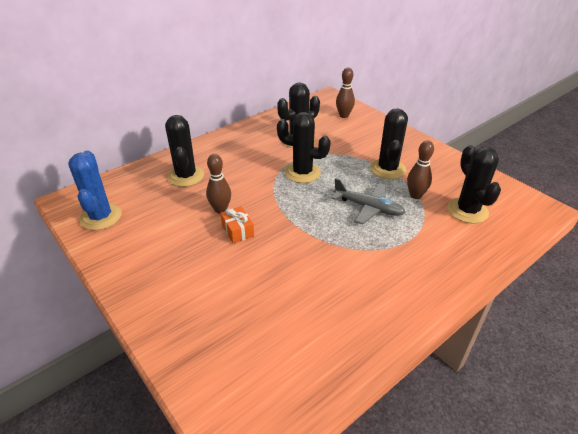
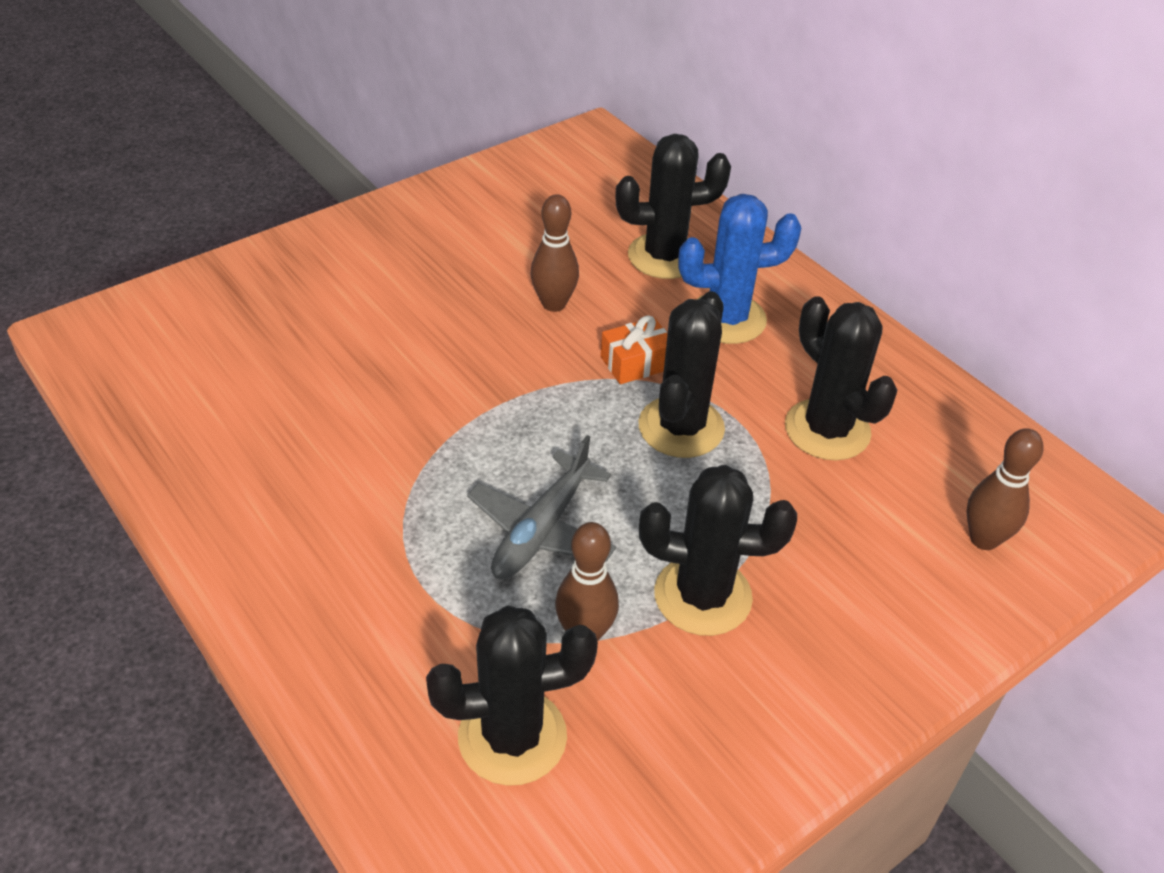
camera: 90 degrees right, 5 degrees up
(101, 217) = (545, 173): blue cactus -> blue cactus (727, 319)
(237, 230) = (489, 326): orange gift -> orange gift (636, 363)

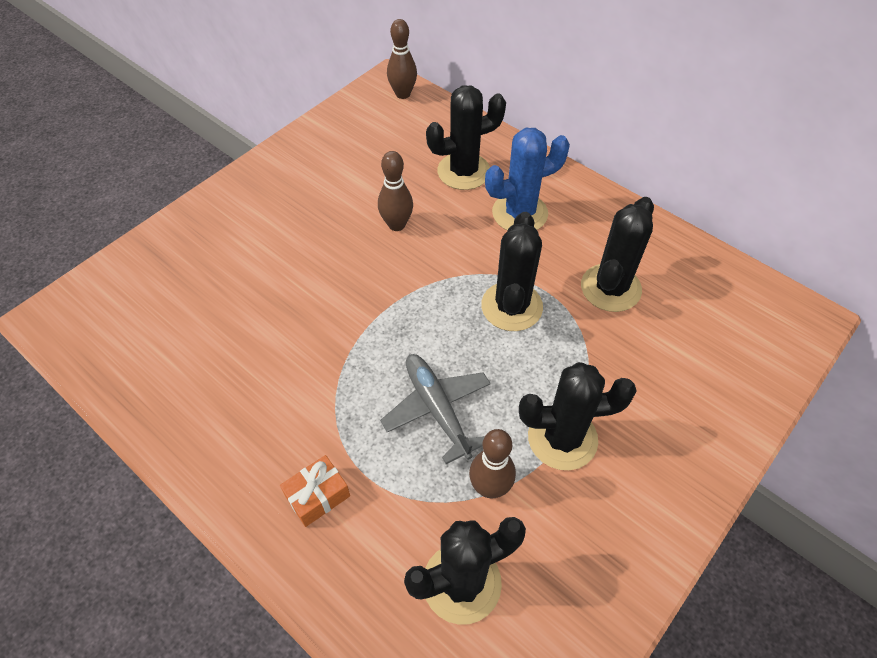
camera: 10 degrees left, 10 degrees up
(542, 529) = (437, 409): grey plane -> grey plane turned 135 degrees clockwise
(636, 363) = (467, 261): orange gift -> orange gift (317, 496)
(827, 430) = (610, 288): black cactus -> black cactus turned 75 degrees clockwise
(983, 539) = (735, 351): brown bowling pin -> brown bowling pin (403, 94)

